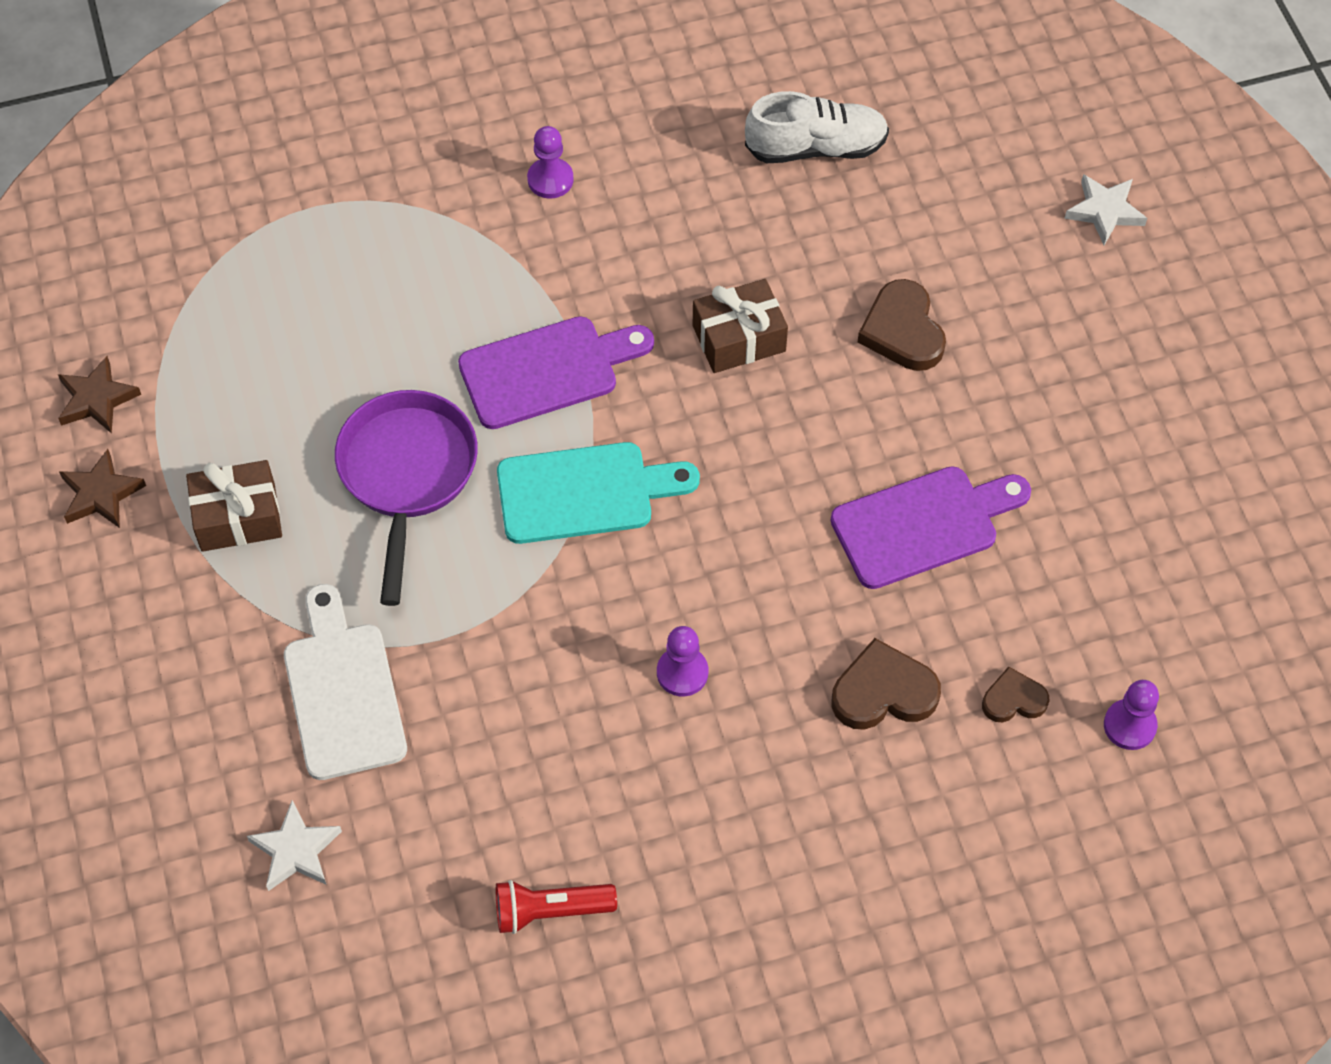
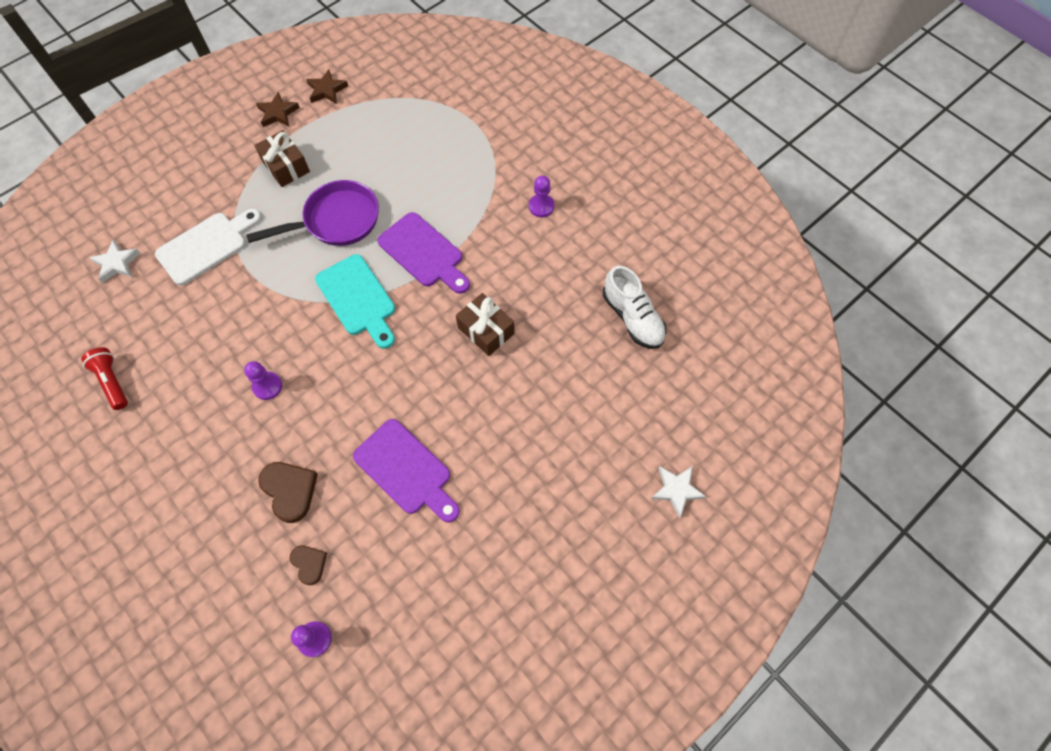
camera: 65 degrees right, 5 degrees up
(902, 331) = (531, 410): brown heart -> none

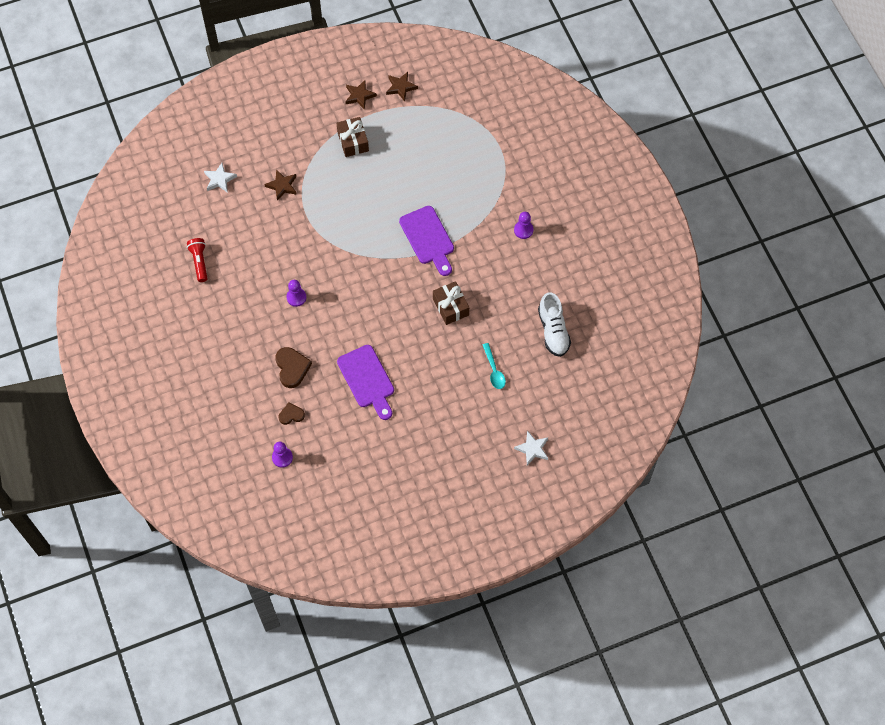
camera: 20 degrees right, 0 degrees up
(206, 246) = (282, 186): white cutting board -> brown star
(309, 564) = (291, 415): brown heart -> brown heart turned 90 degrees counterclockwise
(336, 221) = (375, 195): purple pan -> none
(358, 299) = (372, 257): turquoise cutting board -> none
(577, 396) = (494, 370): none -> turquoise spoon

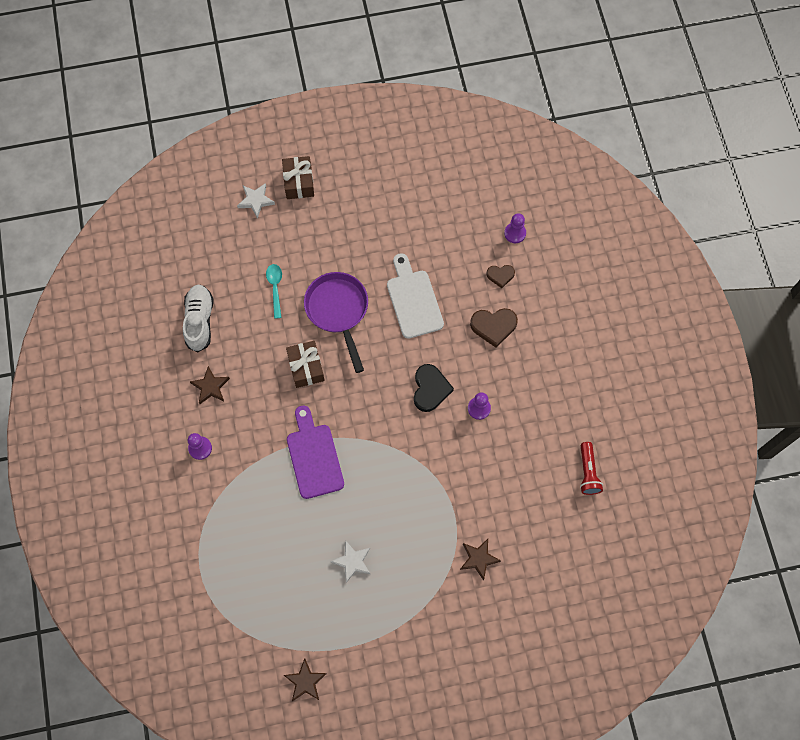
camera: 170 degrees left, 5 degrees up
(220, 179) = (555, 582): white star -> white star (352, 561)
(292, 368) = (493, 326): brown heart -> brown heart turned 90 degrees counterclockwise
(340, 306) = (430, 389): none -> black heart
(353, 141) = (381, 608): brown gift -> brown gift (299, 182)
(359, 96) = (361, 677): brown star -> brown star (210, 387)
(367, 380) = (413, 300): purple cutting board -> white cutting board
(433, 359) = (338, 311): none -> purple pan

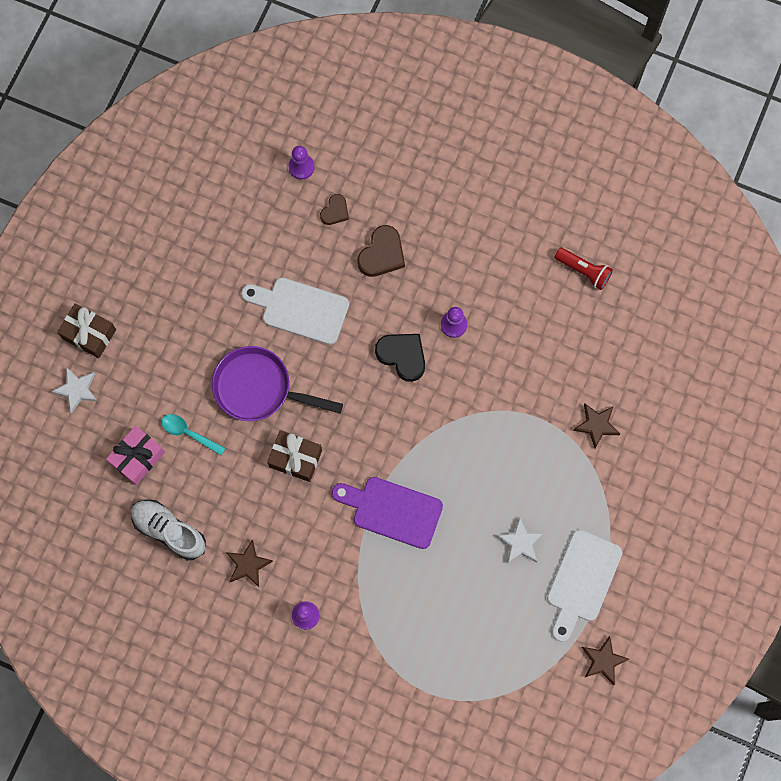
camera: 55 degrees left, 5 degrees up
(236, 268) = (137, 458): none -> pink gift
(355, 625) = (582, 580): none -> white cutting board

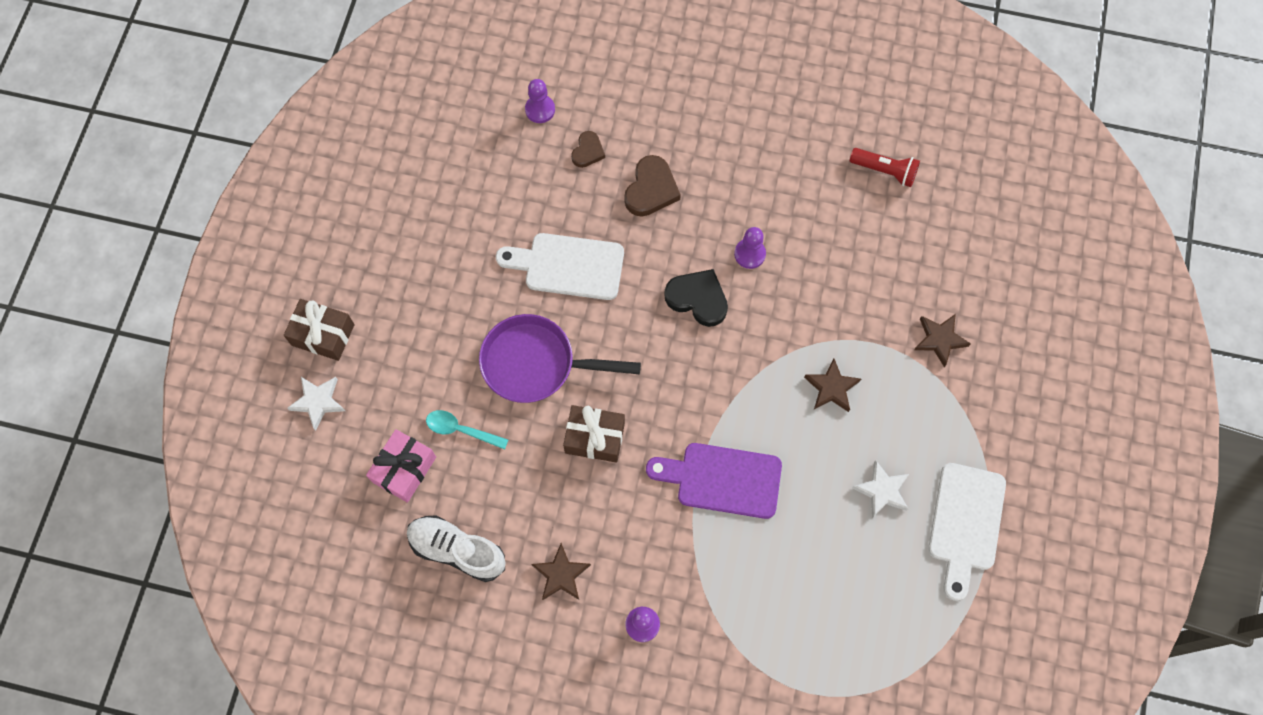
camera: 10 degrees left, 5 degrees down
(603, 661) = (1013, 615): brown star -> brown star (831, 388)

